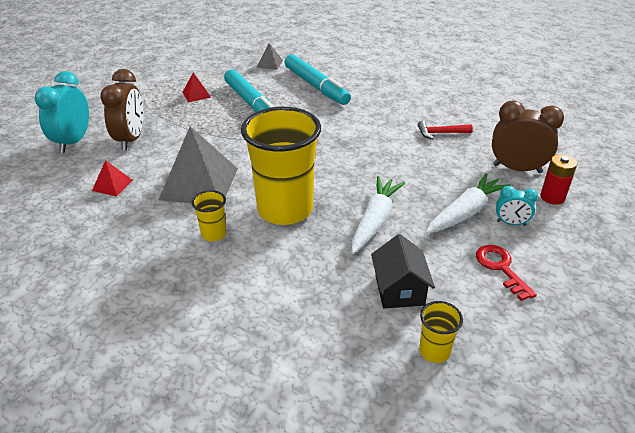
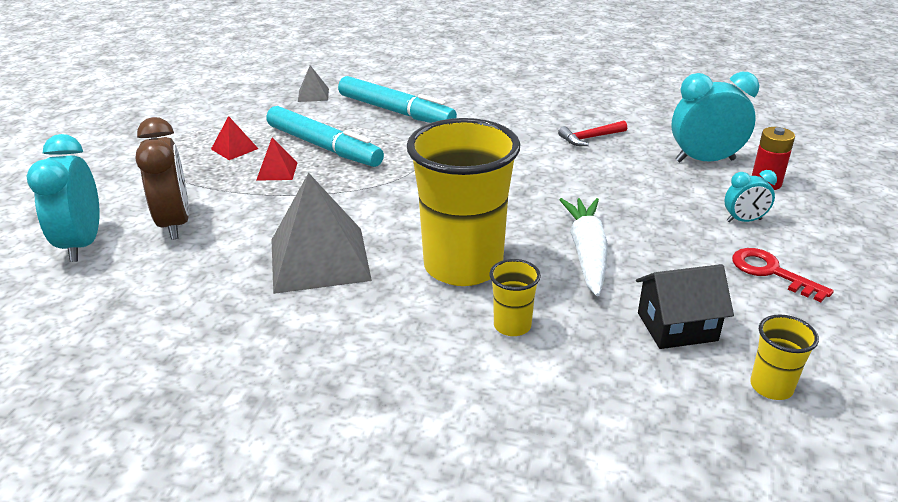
camera: 20 degrees left, 5 degrees down
(112, 185) = (187, 289): red pyramid -> red pyramid (277, 171)
(213, 234) = (387, 319): yellow cup -> yellow cup (512, 326)
(399, 290) = (677, 327): black house -> black house turned 75 degrees counterclockwise
(465, 212) = (685, 220): white carrot -> none
(517, 169) = (705, 160): brown clock -> turquoise clock

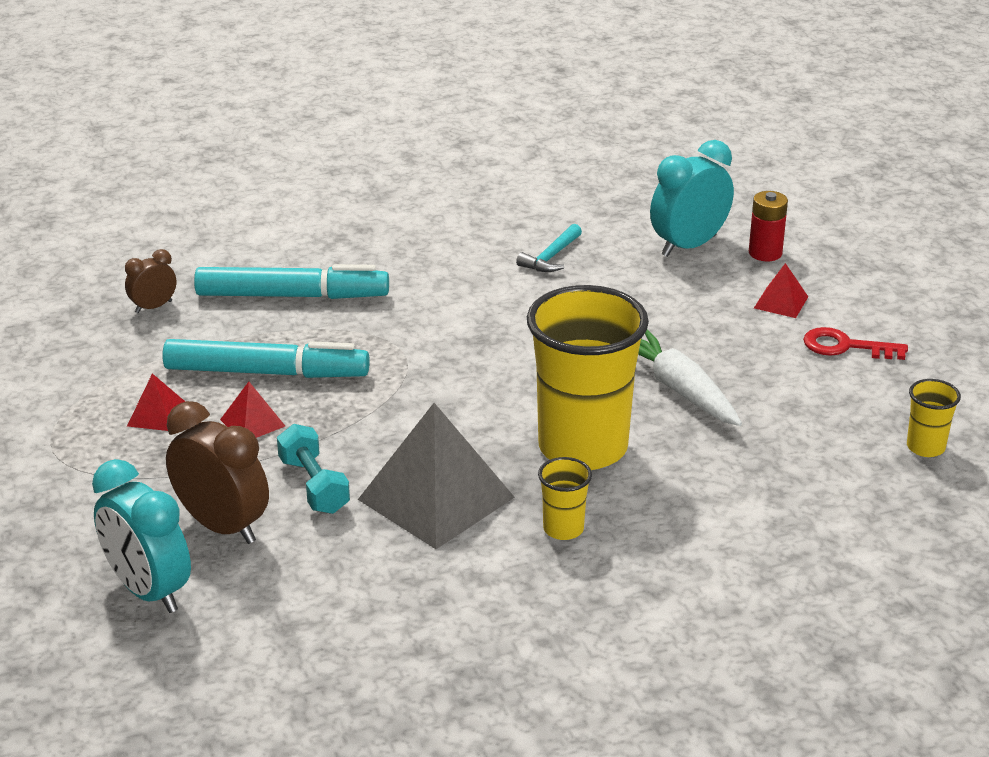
camera: 35 degrees left, 0 degrees up
(258, 220) = (314, 486): none -> turquoise dumbbell
(313, 95) = (153, 307): grey pyramid -> brown clock
(512, 326) = (687, 484): yellow cup -> yellow cup (563, 529)
(590, 138) = (551, 257): red hammer -> turquoise hammer
(677, 327) = (817, 427): black house -> none
(744, 220) = (781, 302): turquoise clock -> red pyramid

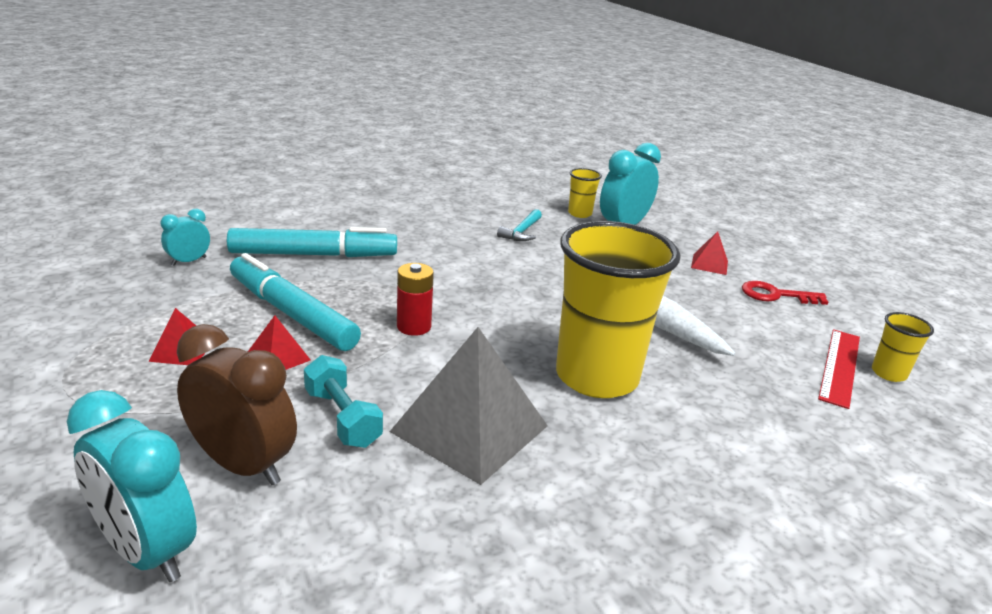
camera: 10 degrees left, 5 degrees down
(153, 307) = (189, 261): brown clock -> turquoise clock
(266, 372) = (291, 313): turquoise marker -> turquoise marker turned 135 degrees counterclockwise
(563, 529) = (605, 458): yellow cup -> yellow cup (580, 213)
(765, 253) = (681, 232): red battery -> red battery (414, 326)
(871, 439) = (840, 366): none -> red ruler

